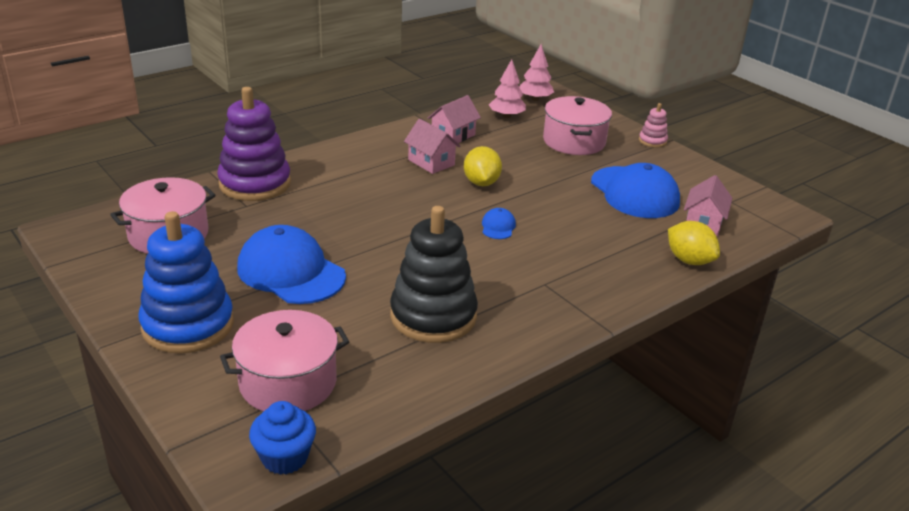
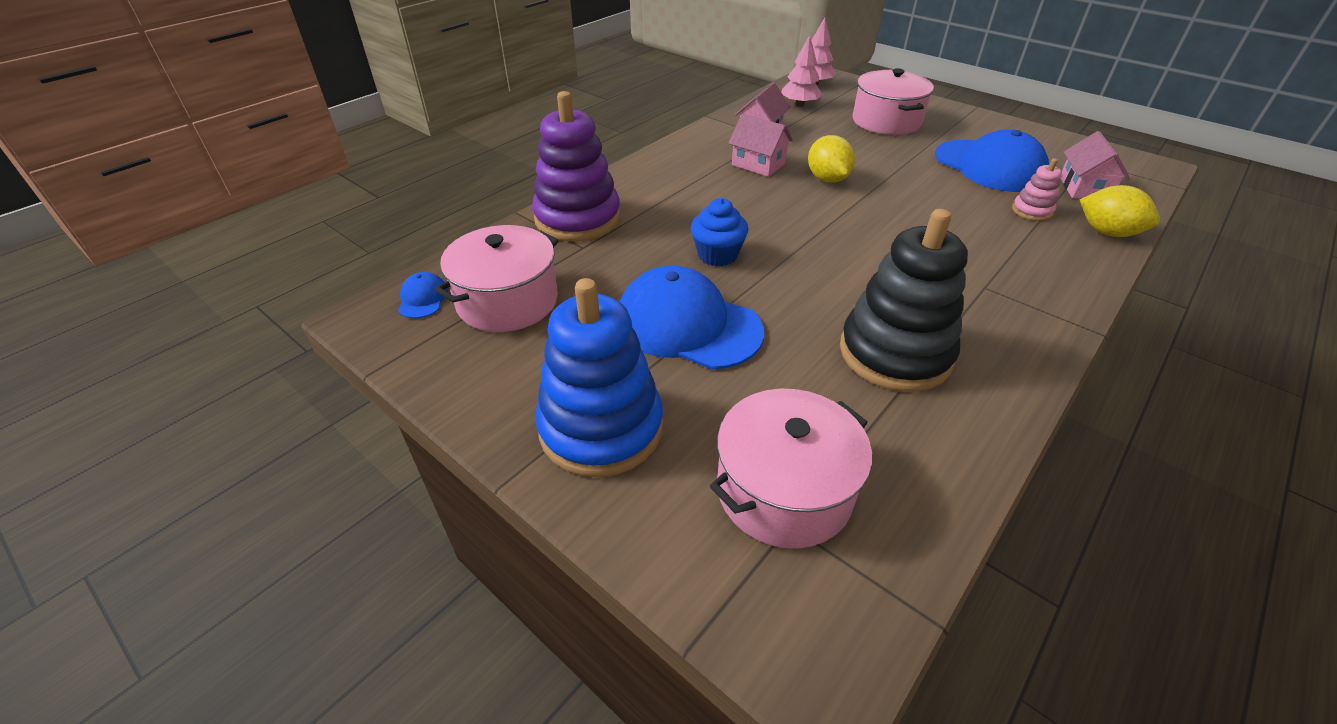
camera: 10 degrees left, 10 degrees up
(284, 457) = (858, 623): blue cupcake -> blue cupcake (717, 255)
(498, 227) = (882, 226): blue cap -> blue cap (423, 298)
(652, 141) = (960, 110): pink stacking toy -> pink stacking toy (1032, 211)

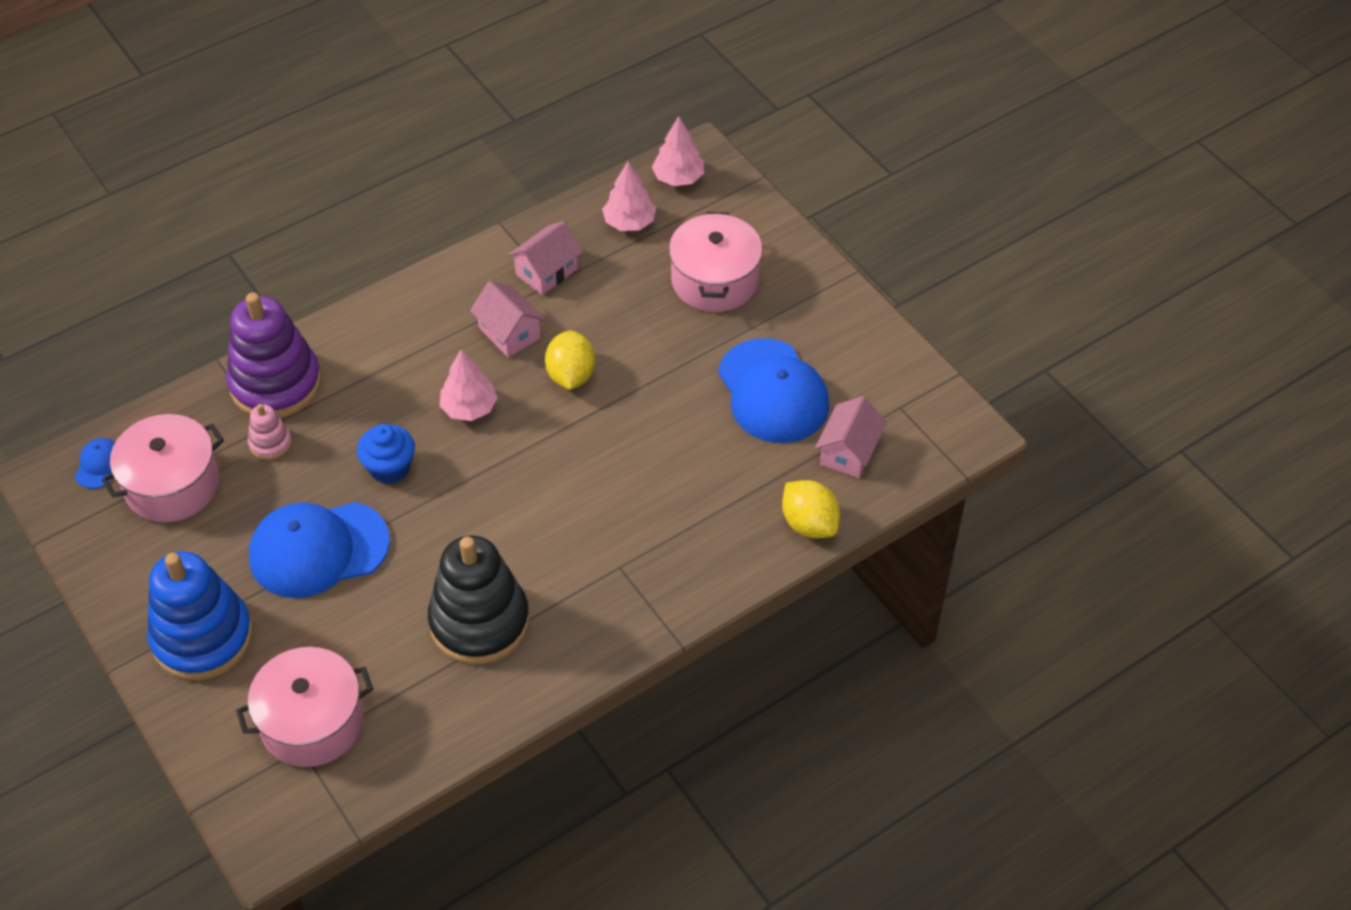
camera: 15 degrees right, 10 degrees up
(688, 325) = (318, 549): blue cap -> blue cap turned 60 degrees counterclockwise
(760, 208) = (469, 408): none -> pink tree
(1032, 211) = (757, 475): pink stacking toy -> pink stacking toy (270, 443)

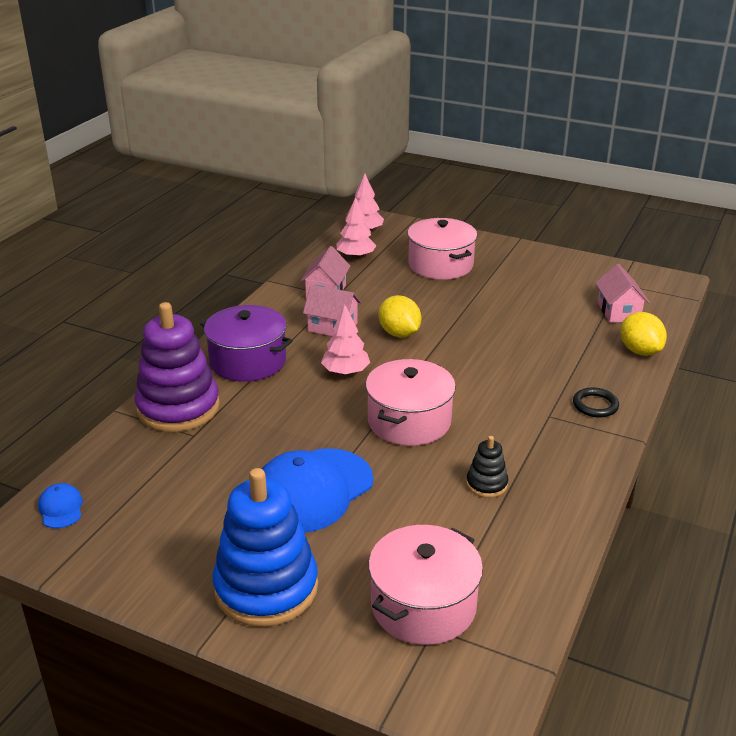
camera: 30 degrees left, 20 degrees down
(172, 484) = (143, 497): pink pot -> pink pot (409, 421)
(270, 443) = (207, 442): pink stacking toy -> none
(385, 347) = (248, 361): none -> purple pot
(389, 467) = (319, 423): blue cupcake -> none
(479, 622) = (486, 484): black stacking toy -> black stacking toy, size x0.45
(681, 576) = (595, 405): none -> black ring
(773, 392) = (538, 300): blue cap -> none
(809, 524) = (640, 351): yellow lemon -> yellow lemon turned 45 degrees clockwise

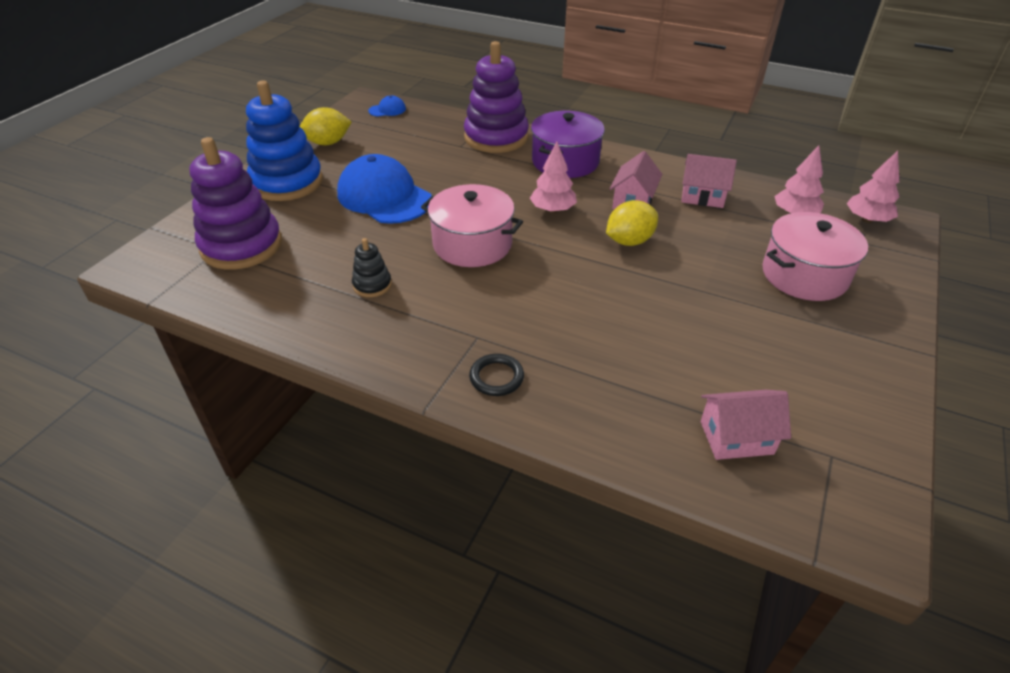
camera: 90 degrees right, 10 degrees up
(423, 605) = (241, 246): pink pot -> purple stacking toy
(640, 351) = (627, 443): yellow lemon -> yellow lemon (328, 143)

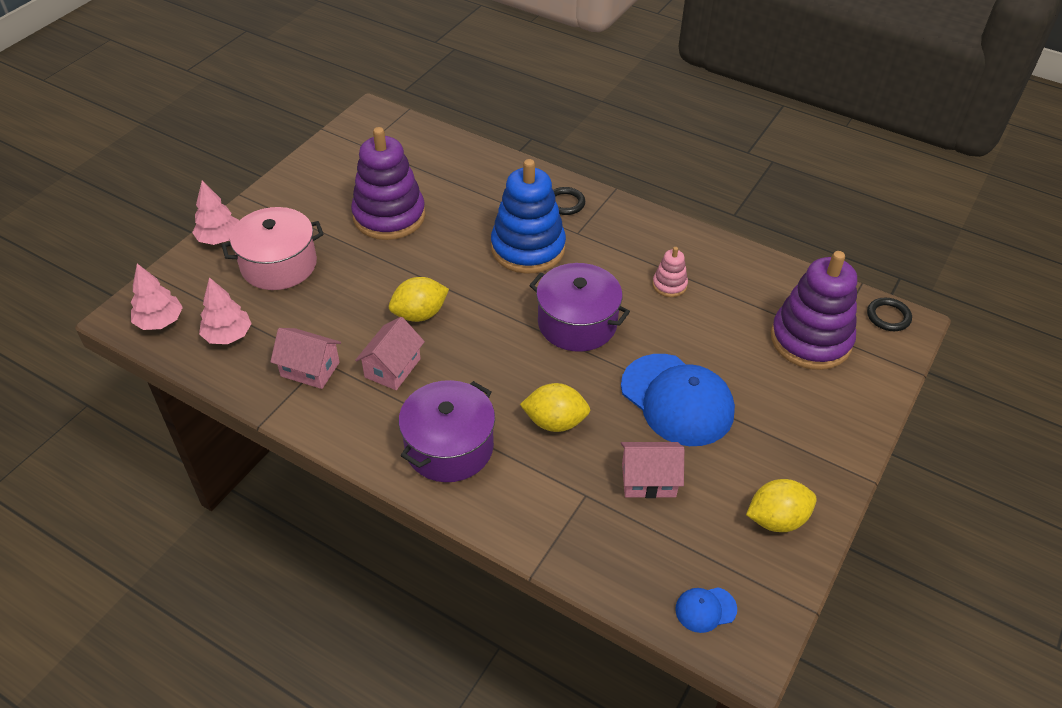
camera: 175 degrees left, 5 degrees up
(145, 271) = (888, 317): none -> black ring
(287, 182) = (802, 436): blue stacking toy -> blue stacking toy (528, 248)
(372, 285) = (669, 285): black stacking toy -> pink stacking toy
(472, 244) = (577, 323): pink pot -> purple pot
(486, 178) = (555, 422): none -> yellow lemon
(496, 137) = (533, 511): purple stacking toy -> purple stacking toy (389, 216)
(552, 210) = (486, 363): pink tree -> pink tree (219, 239)
(736, 437) = (417, 158): pink house -> pink house (648, 480)

